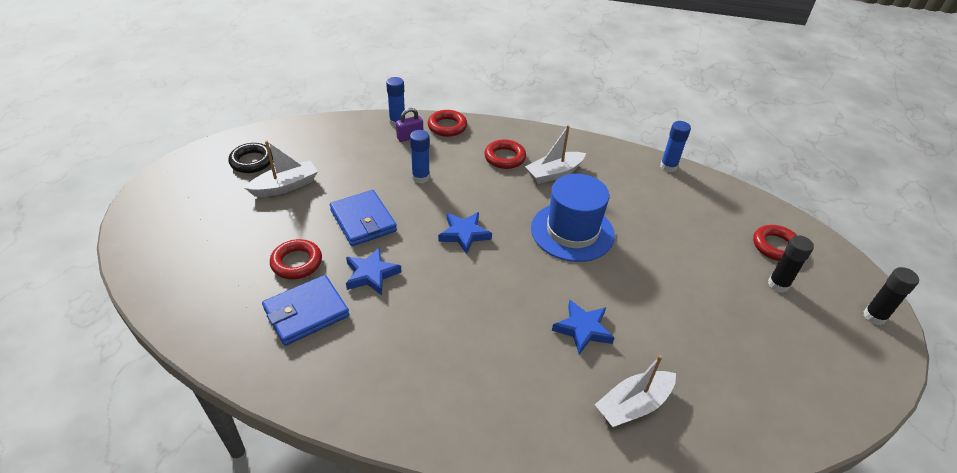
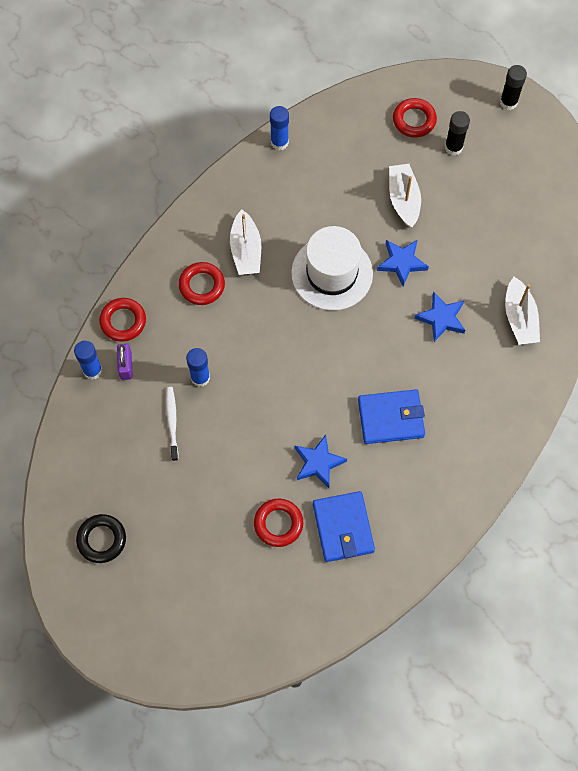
camera: 65 degrees left, 25 degrees up
(285, 186) = (160, 513): white boat -> white boat (403, 199)
(363, 221) = (244, 451): blue wallet -> blue wallet (391, 418)
(372, 172) = (172, 422): none -> white toothbrush
(464, 234) = (299, 367): blue star -> blue star (402, 263)
(572, 231) = (332, 273): blue hat -> white hat

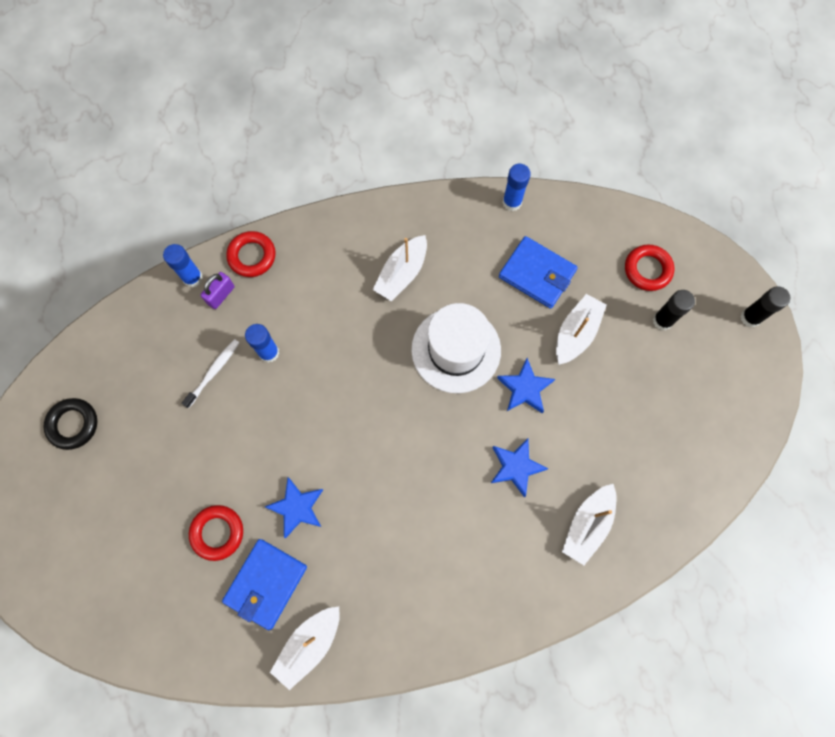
camera: 40 degrees right, 5 degrees up
(202, 285) = (340, 275): red ring -> none
(391, 418) = (392, 520): blue wallet -> blue wallet (537, 274)
(408, 540) = (309, 644): none -> white boat

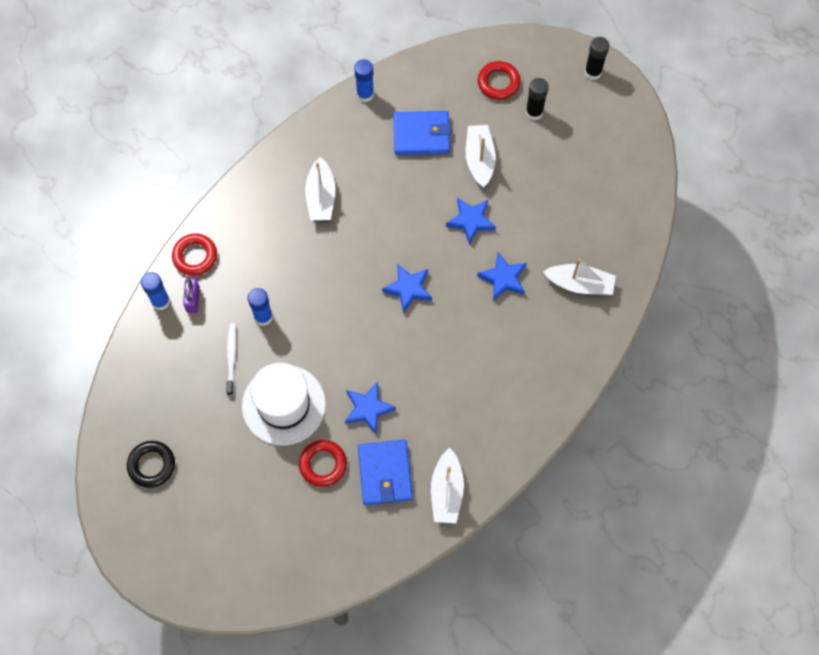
camera: 35 degrees left, 5 degrees down
(418, 415) = (408, 289): none -> blue star
(456, 350) = (402, 226): white hat -> white hat (283, 405)
(587, 525) = (579, 284): white boat -> white boat turned 75 degrees counterclockwise

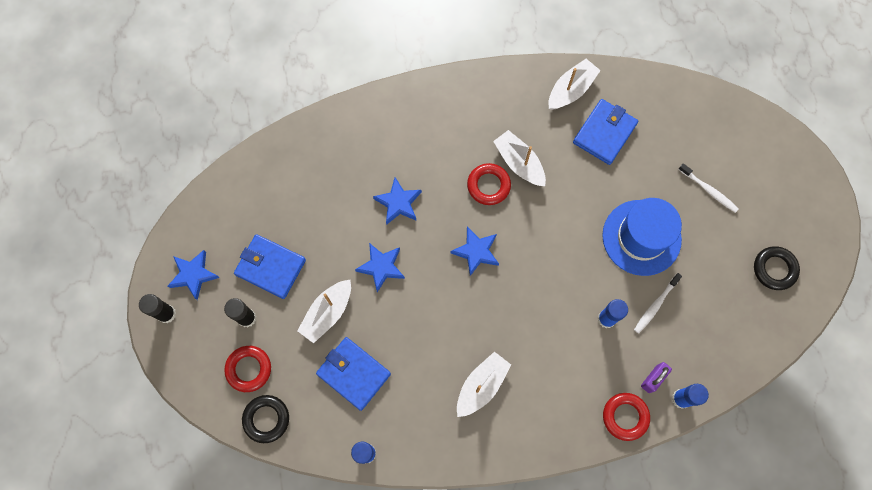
camera: 140 degrees left, 5 degrees up
(255, 493) = (709, 190): none -> white toothbrush
(283, 405) = (641, 237): white hat -> blue hat
(323, 464) = (644, 173): red ring -> red ring (488, 185)
(368, 409) = (580, 186): blue star -> blue star (193, 275)
(455, 63) = (266, 419): none -> black ring
(552, 157) = (270, 267): none -> blue wallet
(579, 284) = (347, 154): white boat -> white boat (519, 163)

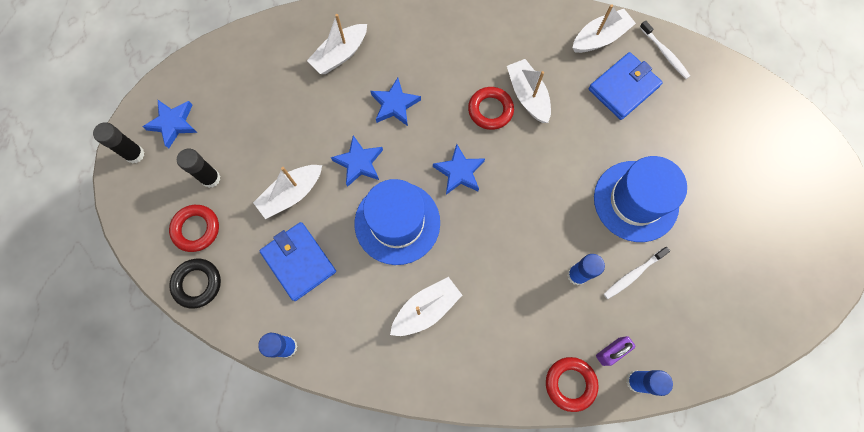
camera: 15 degrees right, 0 degrees up
(270, 267) = (250, 135): blue wallet -> none
(332, 167) = (340, 55): none -> white boat
(433, 314) = (397, 223): none -> blue hat
(709, 190) = (719, 171): white toothbrush -> white toothbrush (664, 53)
(774, 269) = (772, 270): black ring -> none

